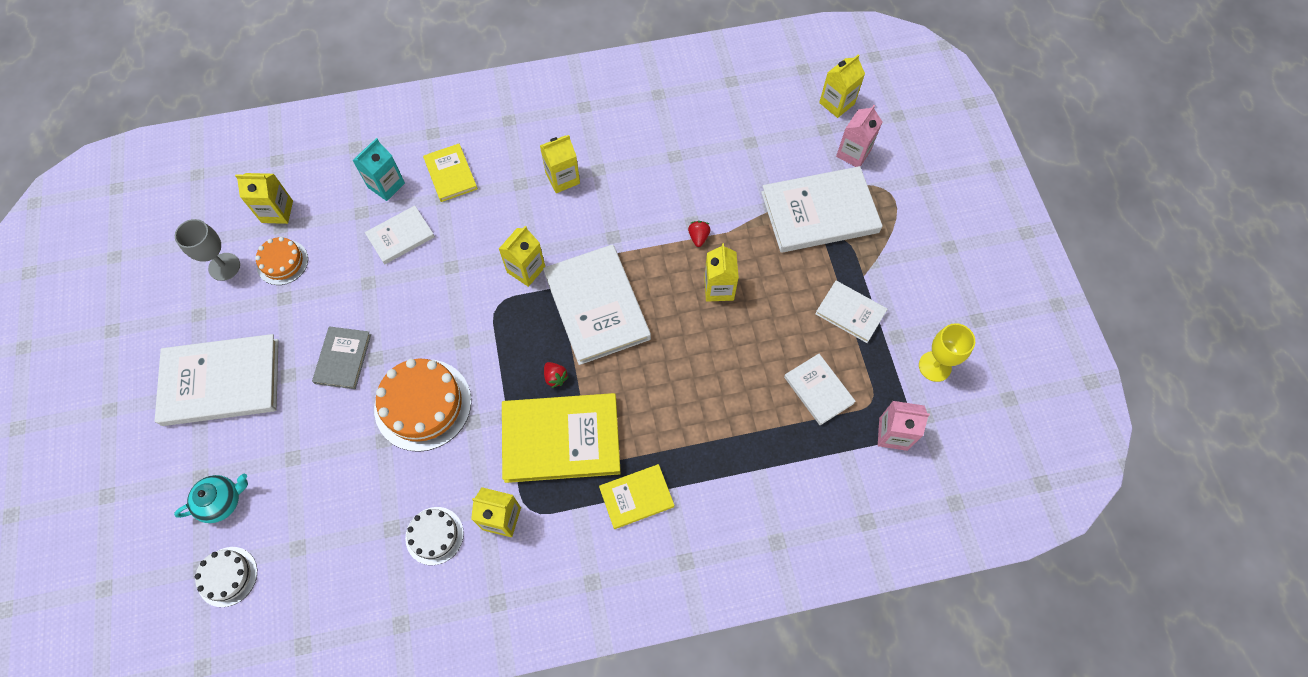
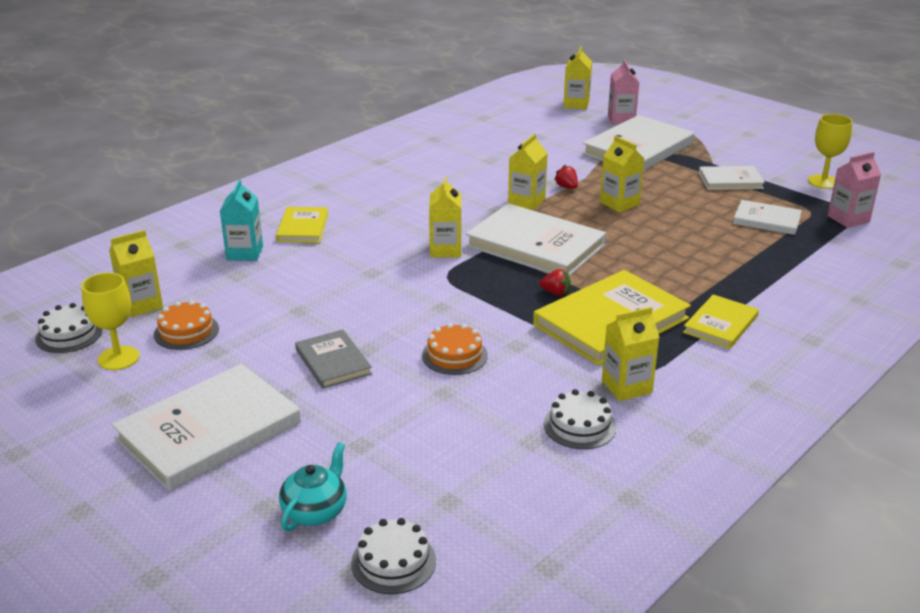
camera: 35 degrees left, 35 degrees down
(214, 219) = (69, 334): none -> white cake
(224, 267) = (118, 358): grey goblet -> yellow goblet
(400, 236) = (298, 274): white book -> none
(423, 404) = (454, 355): orange cake -> orange cake, size x0.56
(450, 174) = (303, 227): yellow book -> yellow book turned 60 degrees clockwise
(562, 178) = (411, 197): yellow carton -> yellow carton (526, 201)

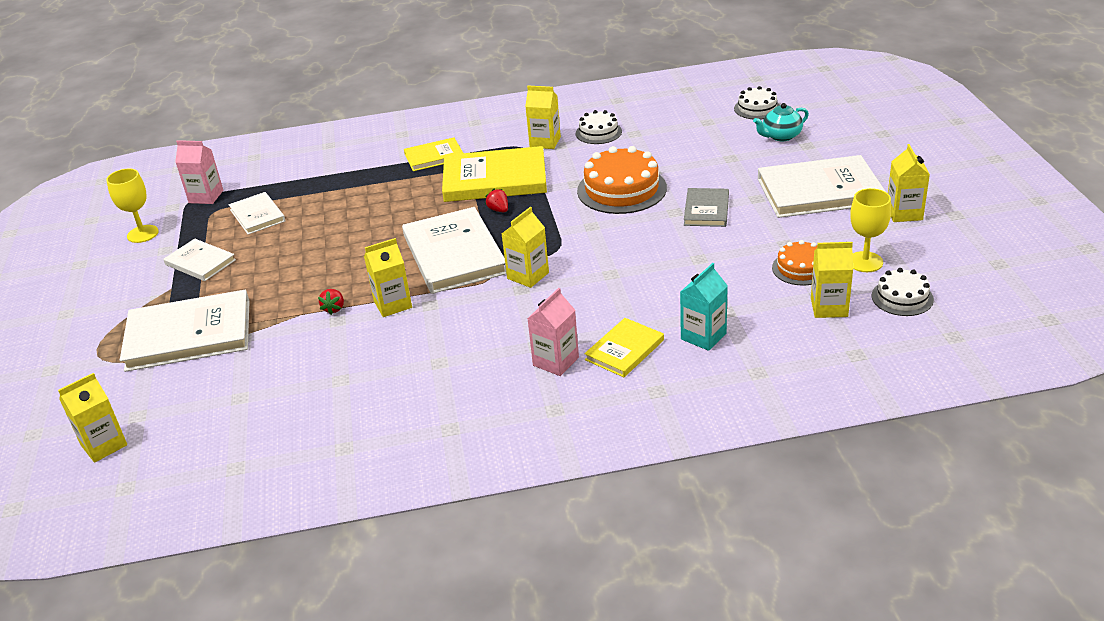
camera: 140 degrees left, 5 degrees up
(454, 355) = (621, 189): orange cake -> orange cake, size x1.77
(619, 203) = (325, 272): yellow carton -> yellow carton (904, 213)
(621, 119) = (116, 391): pink carton -> pink carton (555, 361)

